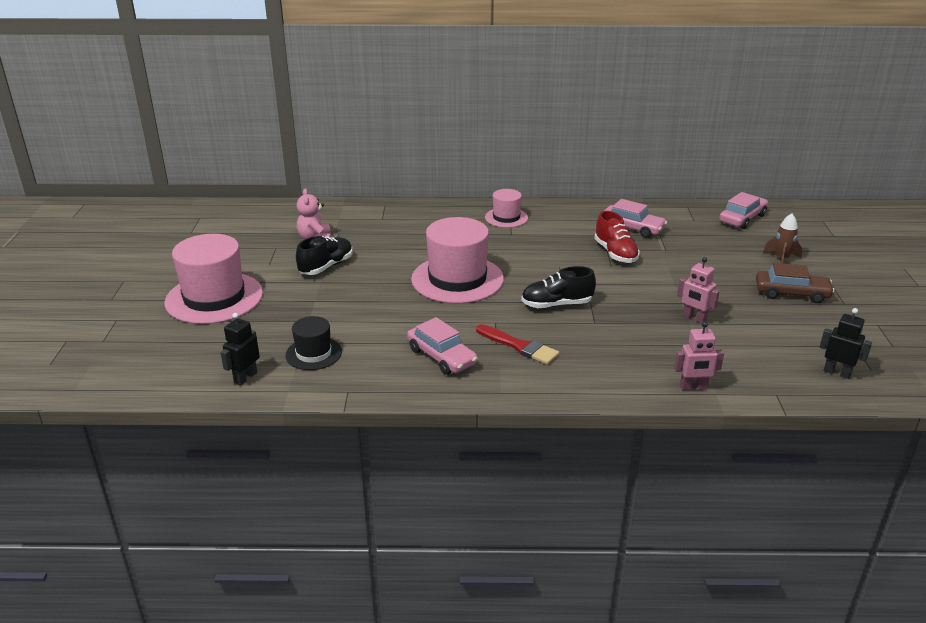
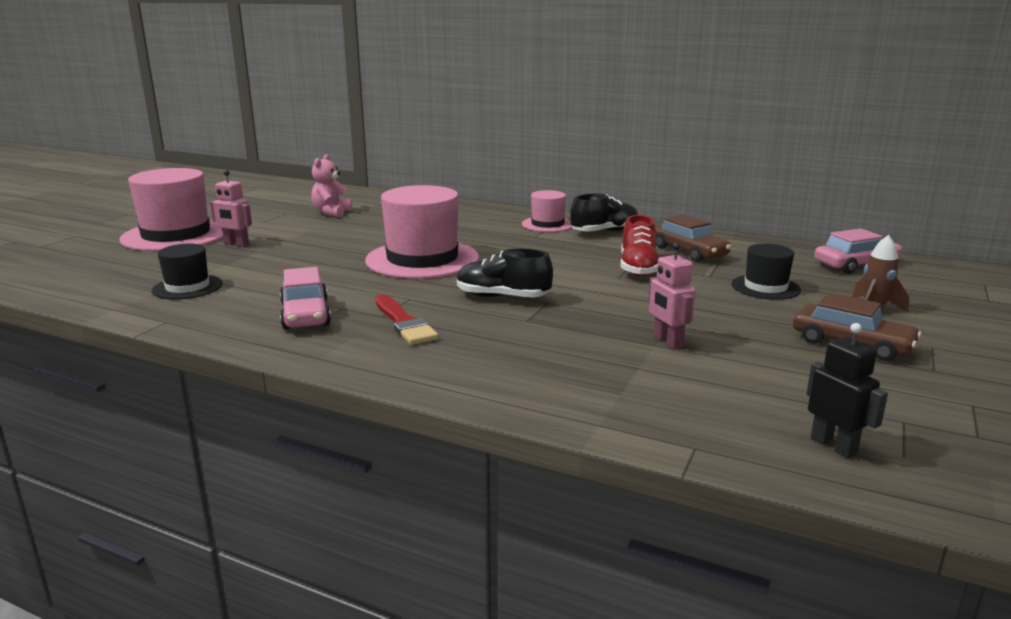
camera: 25 degrees right, 10 degrees down
(245, 377) = (97, 292): black robot -> none
(326, 267) = (309, 231): black shoe -> black shoe (604, 232)
(632, 228) = (689, 252): pink car -> brown car
(693, 387) = (573, 409): pink robot -> pink robot (236, 244)
(708, 254) = (765, 287): none -> black hat

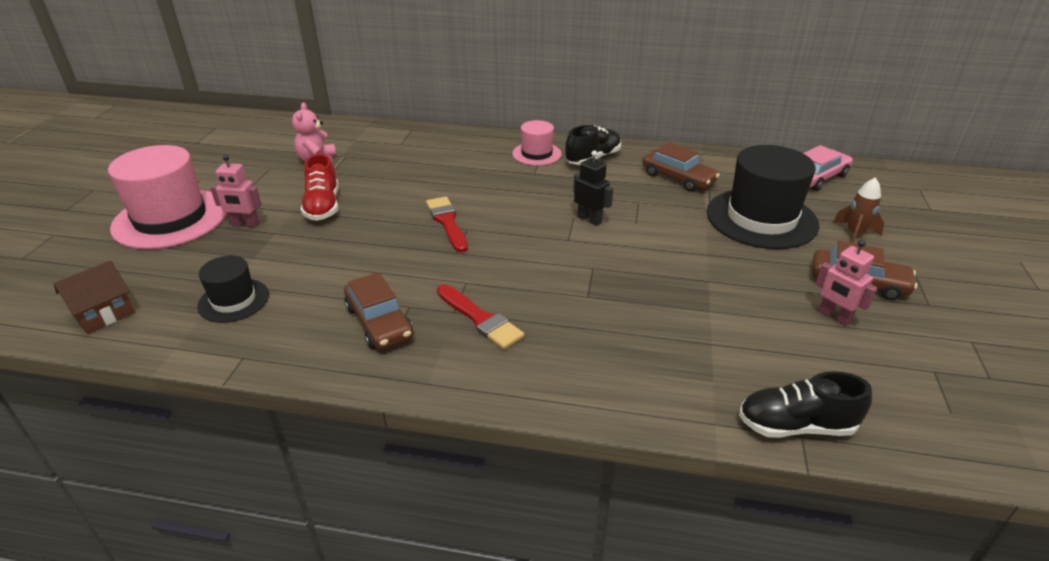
camera: 15 degrees left, 15 degrees up
(75, 283) = (104, 314): none -> brown house
(305, 314) = (379, 322): pink car -> brown car
(422, 259) = (447, 222): pink hat -> red brush
(502, 297) = (550, 267): black shoe -> black shoe (795, 426)
(638, 268) = (647, 207): red shoe -> red shoe (323, 206)
(667, 341) = (718, 304): pink robot -> pink robot (834, 316)
(765, 287) = (761, 218): black hat -> black hat, size x1.88
(833, 446) = (899, 411): black robot -> black robot (589, 219)

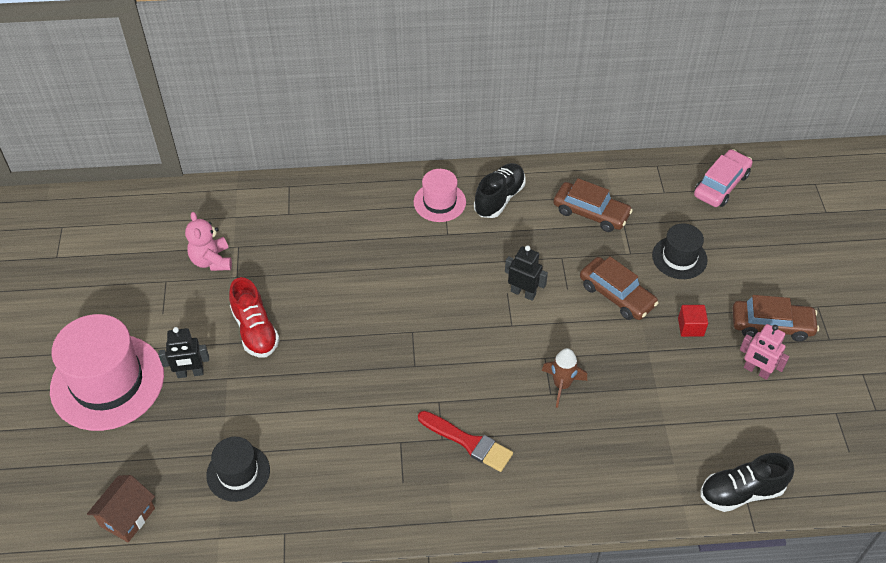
camera: 15 degrees left, 15 degrees up
(245, 224) = (190, 373): pink robot -> black robot
(379, 322) = (383, 467): brown car -> brown car (617, 295)
(447, 222) = (389, 326): red brush -> none
(761, 218) = (679, 257): black hat -> black hat, size x0.53
(762, 270) = (690, 327): none -> red cube
(854, 234) = (763, 262): brown rocket -> brown rocket (562, 385)

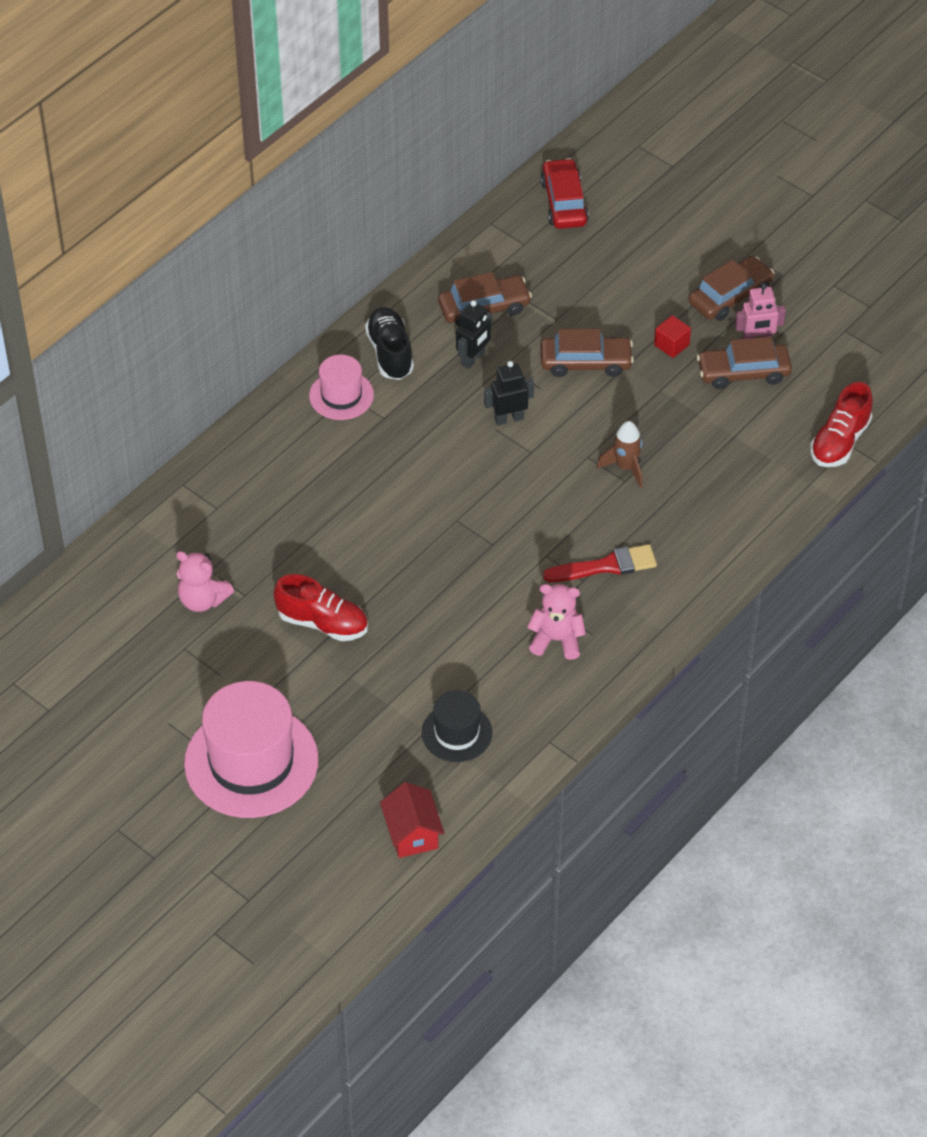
camera: 45 degrees left, 0 degrees up
(127, 517) = (412, 834): brown house -> red house
(190, 373) = (314, 698): black robot -> black robot (473, 359)
(375, 465) = (556, 640): none -> pink teddy bear
(679, 257) = (600, 293): black hat -> none
(721, 185) = (564, 202): pink car -> red car
(722, 385) = (743, 373): none -> brown car
(741, 492) = (839, 442): black shoe -> red shoe

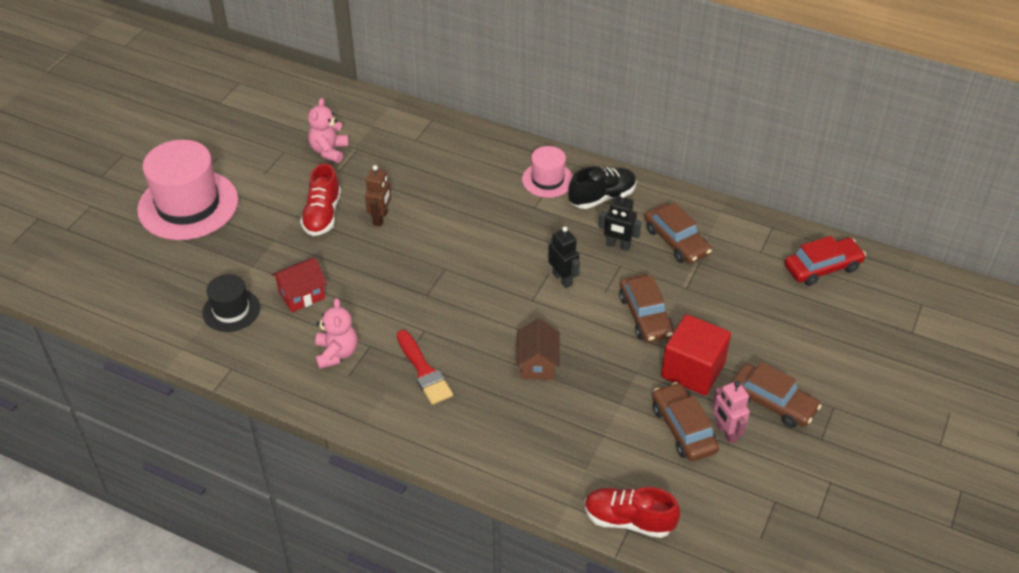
camera: 75 degrees right, 5 degrees down
(349, 566) = (380, 218): none -> brown robot
(412, 834) = (131, 303): red house -> red house (302, 295)
(625, 467) = (537, 364): brown rocket -> brown house
(671, 345) = (692, 370): red cube -> red cube, size x2.06

